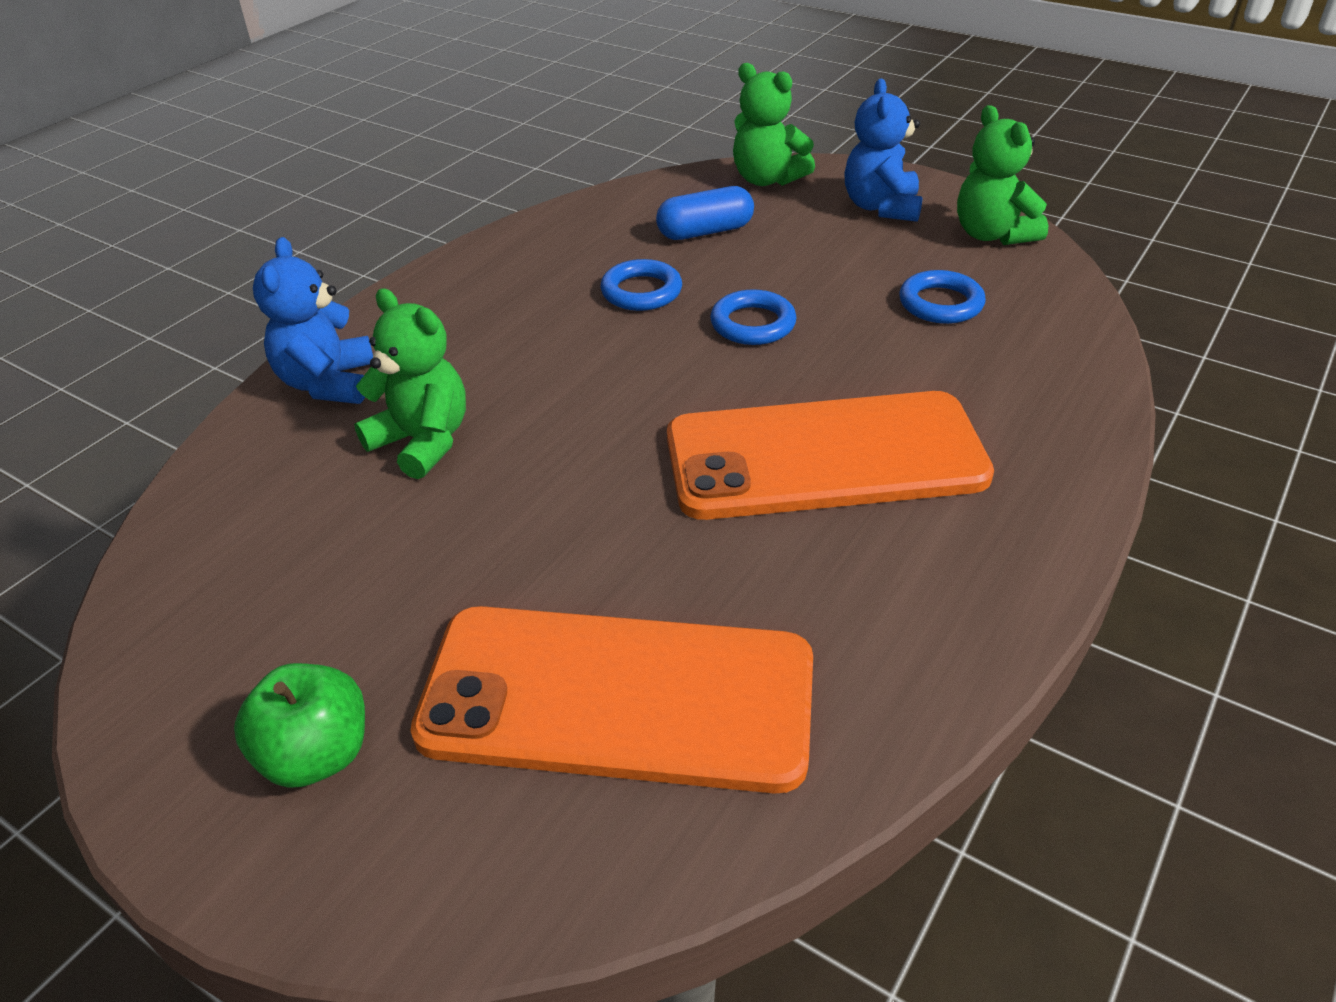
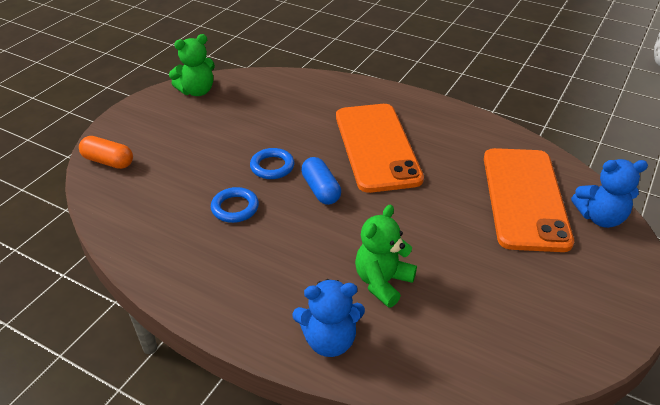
camera: 95 degrees left, 0 degrees up
(316, 755) = (586, 280): green apple -> none
(705, 232) = (169, 185): blue capsule -> blue capsule (321, 190)
(767, 179) = (108, 161): green teddy bear -> orange capsule
(881, 207) = (158, 122): blue teddy bear -> blue teddy bear (600, 217)
(940, 303) = (258, 110): blue ring -> none

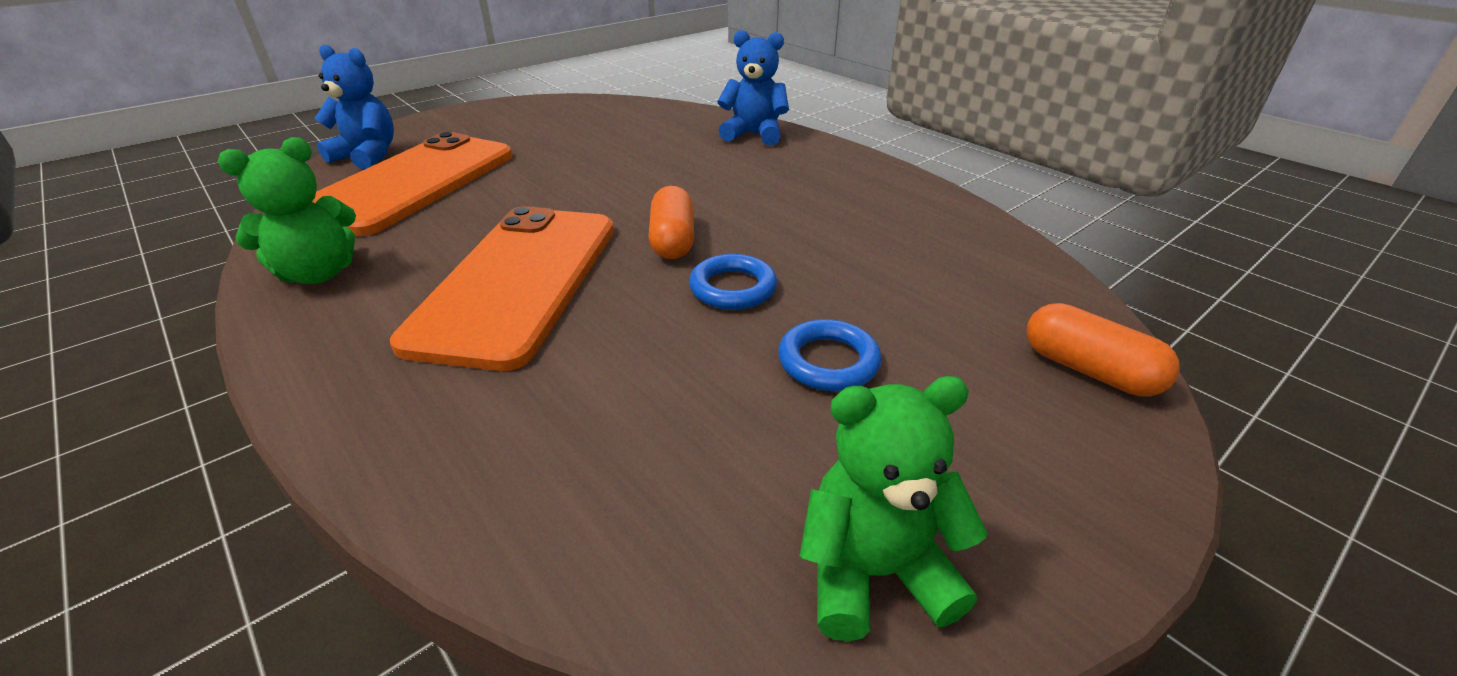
camera: 160 degrees left, 5 degrees down
(235, 208) = (820, 243): blue ring -> blue ring (828, 361)
(321, 190) = (672, 240): blue capsule -> orange capsule
(382, 282) = (671, 154): green teddy bear -> green teddy bear (318, 273)

